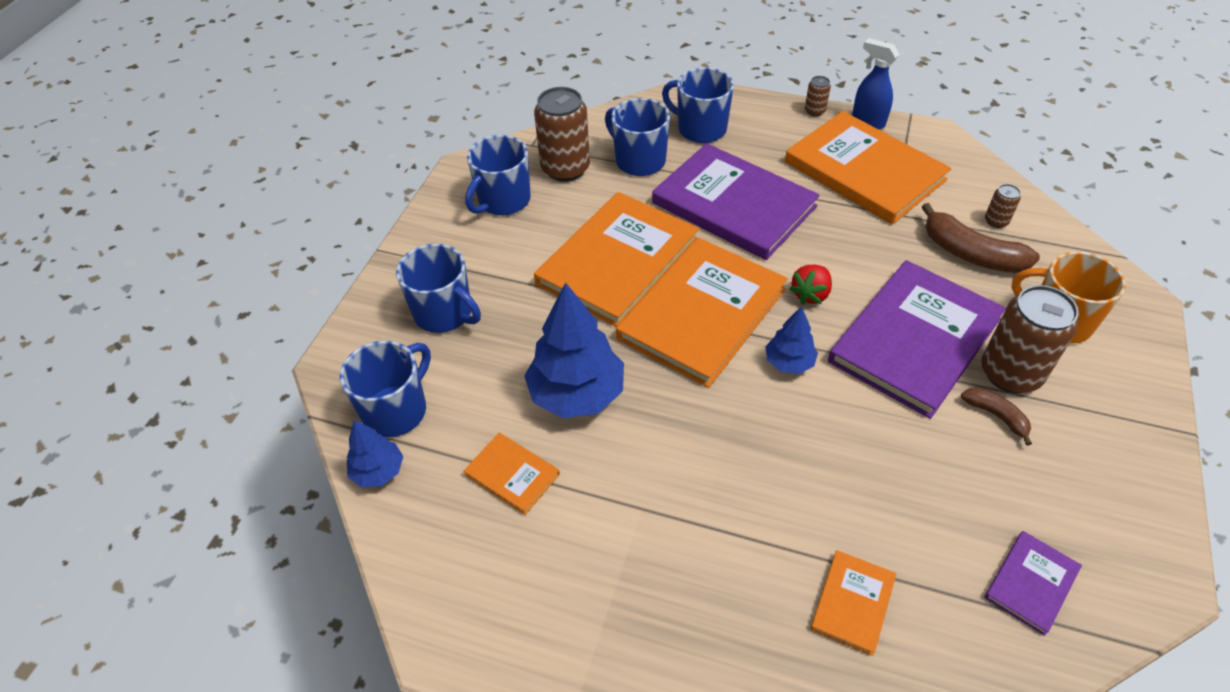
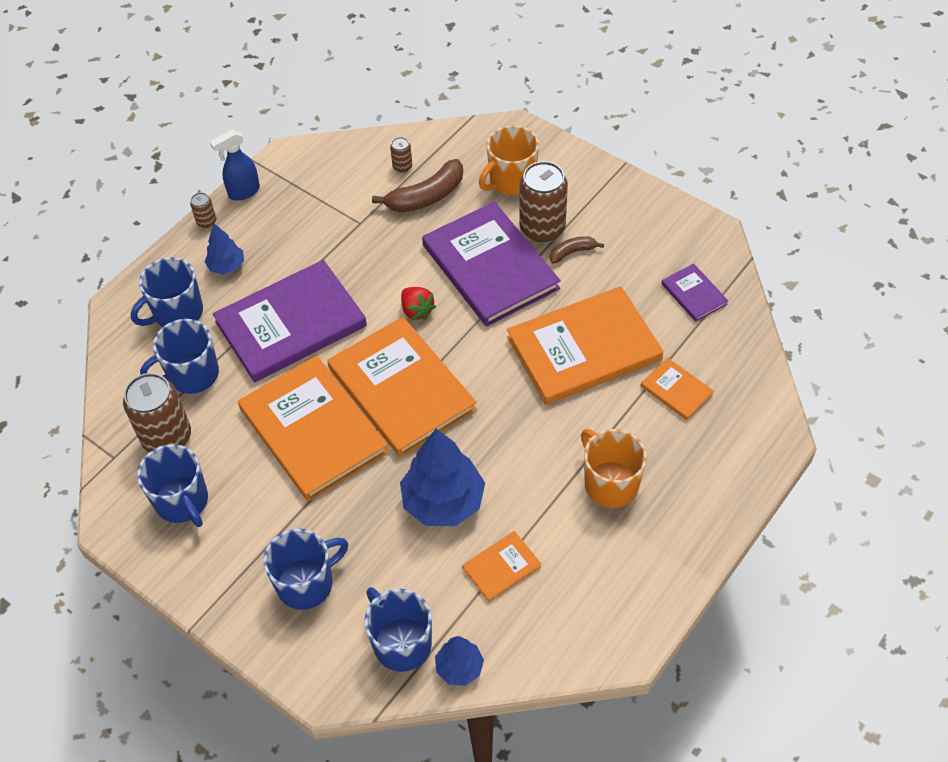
camera: 70 degrees left, 5 degrees up
(668, 559) = (610, 484): none -> orange mug
(789, 362) = (476, 350): blue tree -> blue tree (227, 266)
(864, 171) = (302, 220): orange book -> orange book (584, 348)

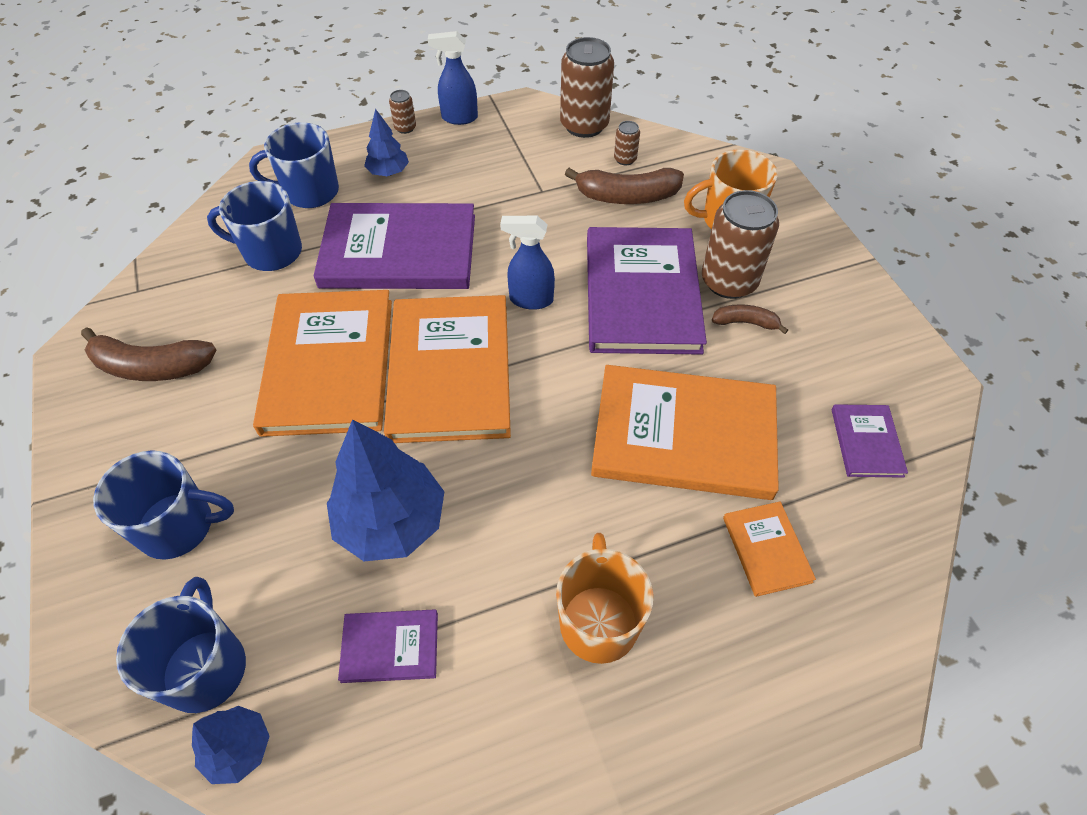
camera: 30 degrees right, 0 degrees up
(167, 437) = (197, 297): brown can -> brown can (584, 125)
(182, 502) = (151, 367): blue mug -> brown banana
(417, 310) = (530, 300): red strawberry -> blue spray bottle
(501, 567) = (390, 646): orange book -> purple book

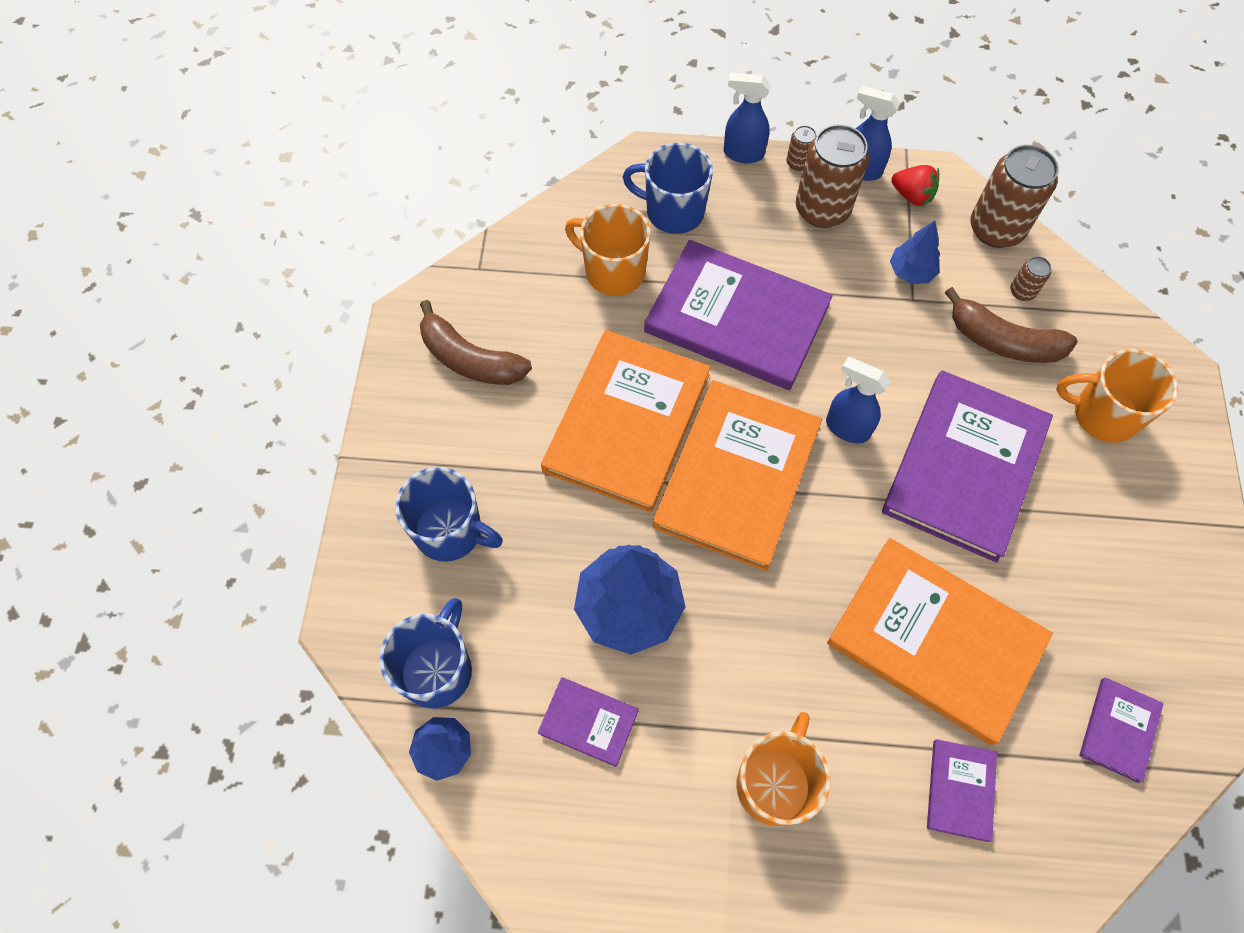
camera: 25 degrees right, 10 degrees up
(271, 252) = (613, 271): blue mug -> orange mug
(355, 135) = (742, 153): none -> blue spray bottle
(388, 172) = (760, 215): blue tree -> blue tree (911, 272)
(508, 123) = (912, 196): none -> red strawberry
(729, 281) = (1065, 490): brown can -> brown can (822, 209)
(745, 323) = (1059, 545): brown banana -> none
(766, 549) = (960, 790): orange book -> purple book

